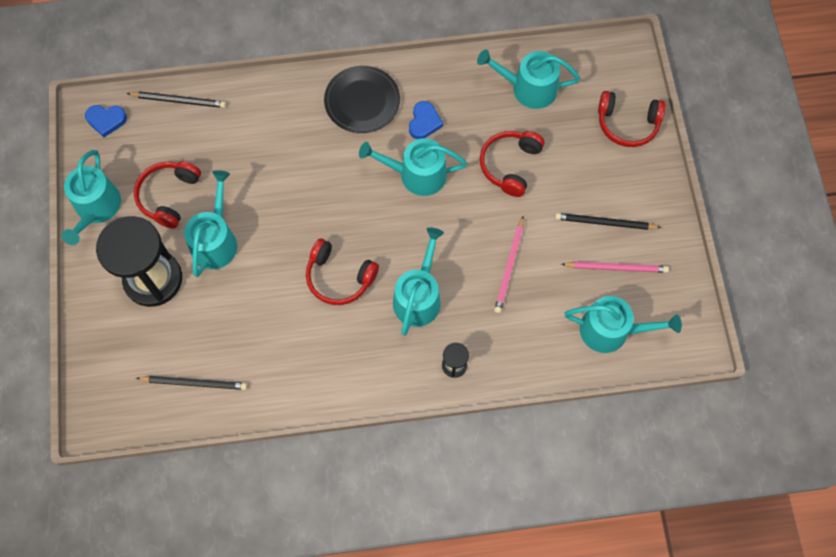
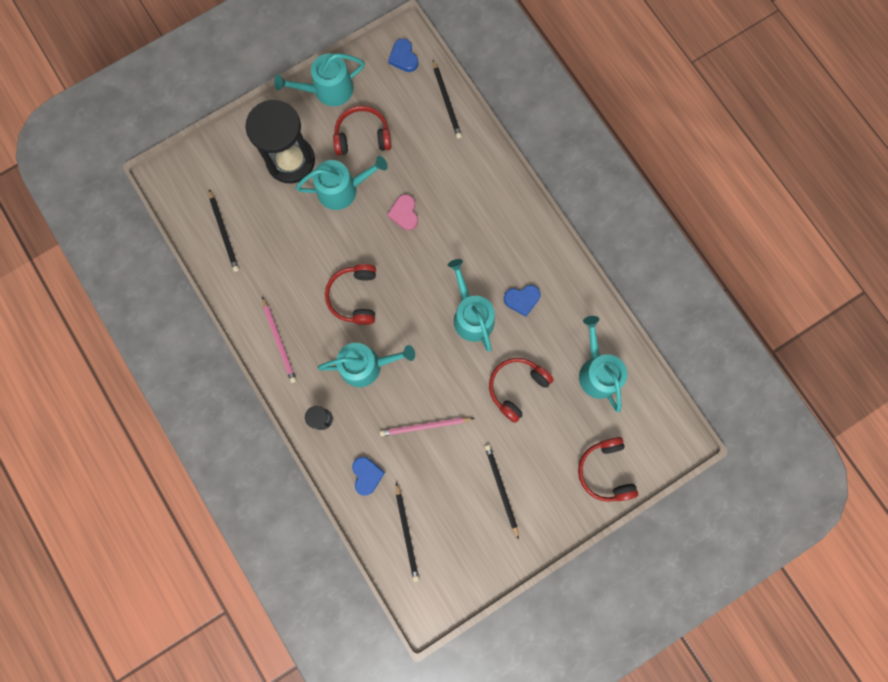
camera: 65 degrees right, 10 degrees up
(276, 191) = (404, 213): none -> pink heart
(362, 101) = (516, 241): black plate -> none
(510, 165) = (516, 387): red headphones -> red headphones turned 45 degrees counterclockwise
(534, 344) = (367, 475): none -> blue heart
(611, 330) = (407, 533): turquoise watering can -> black pencil
(616, 268) = (464, 515): pink pencil -> pink pencil (279, 341)

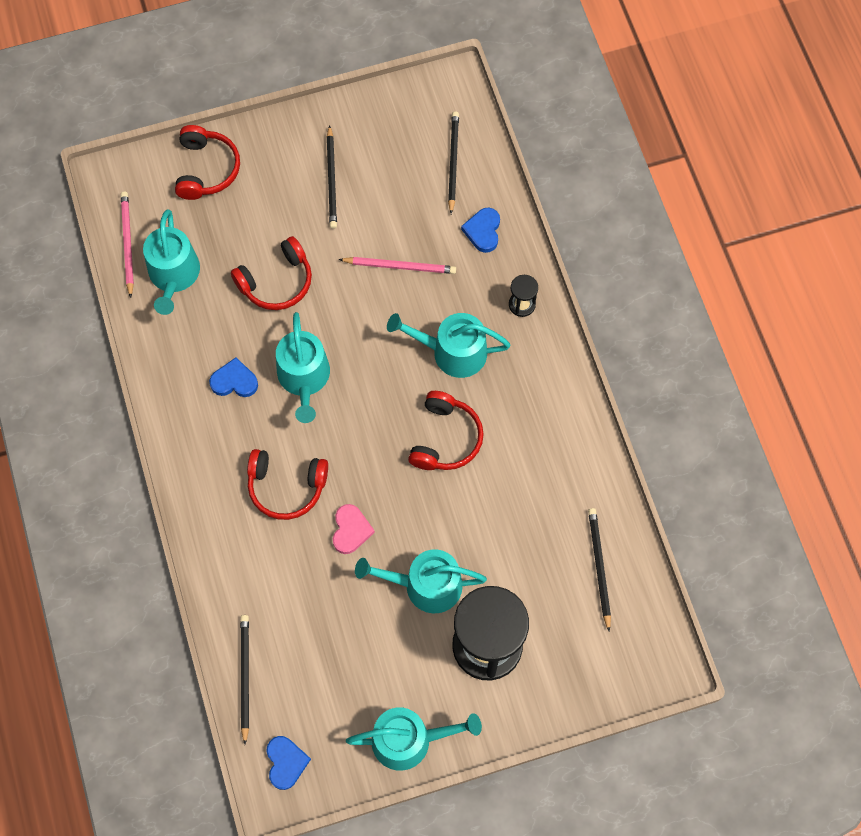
camera: 165 degrees left, 10 degrees down
(279, 341) = (554, 407): pink pencil -> pink pencil (127, 243)
(362, 136) = (378, 655): red headphones -> red headphones (286, 487)

